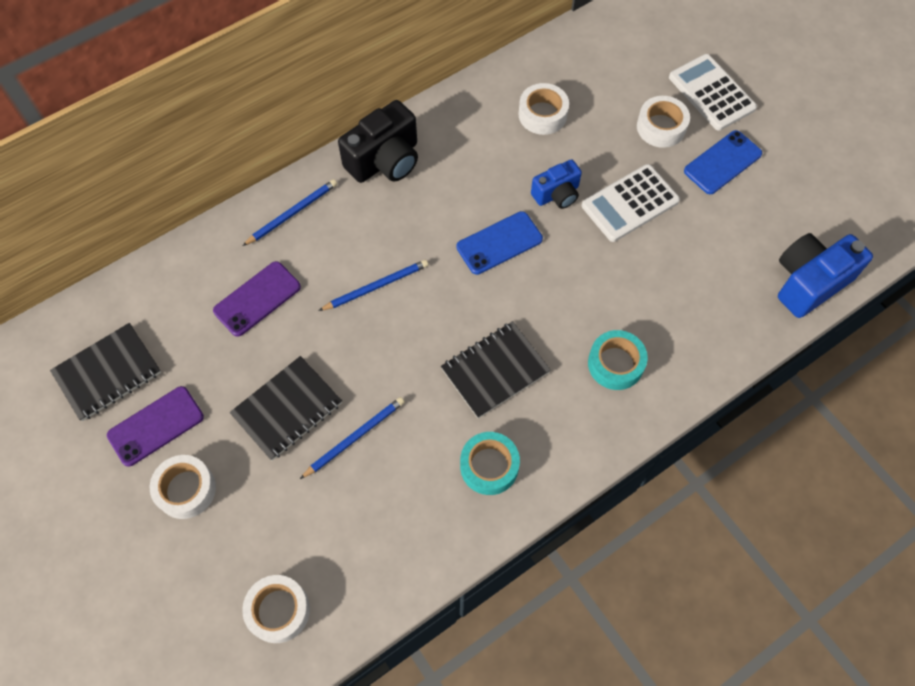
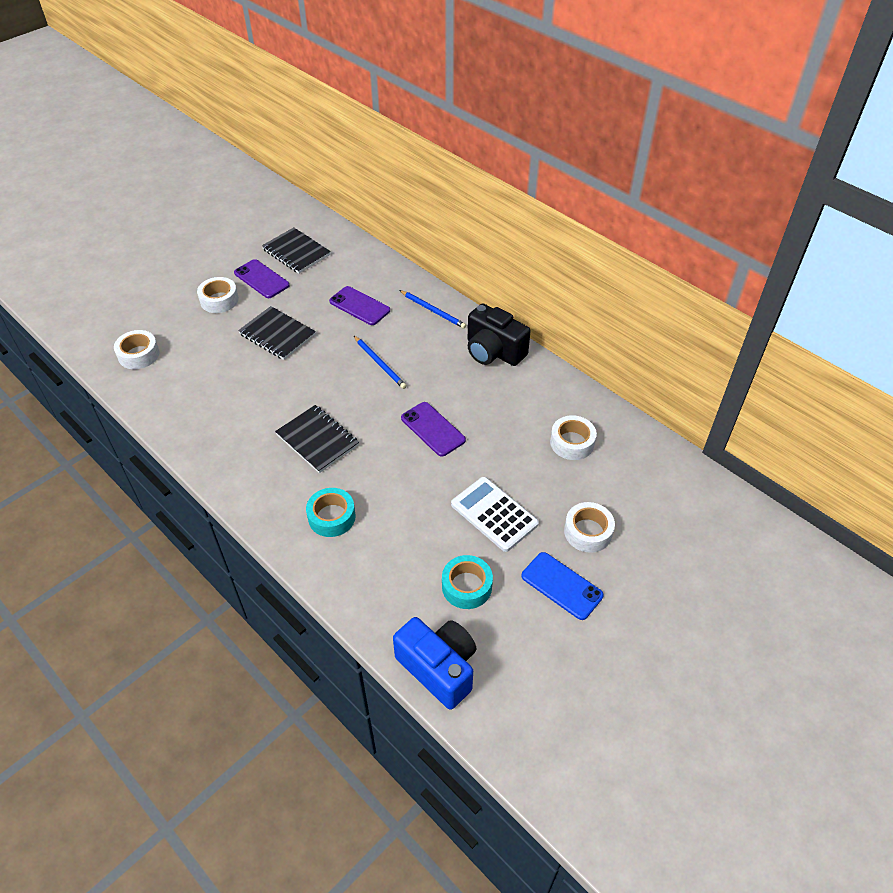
camera: 80 degrees right, 15 degrees down
(355, 437) = (258, 371): blue pencil -> none
(489, 466) = (238, 446): turquoise tape -> turquoise tape (466, 586)
(499, 243) = (433, 429): blue phone -> purple phone
(557, 194) = (490, 461): blue camera -> none
(711, 93) = (645, 572): white calculator -> none

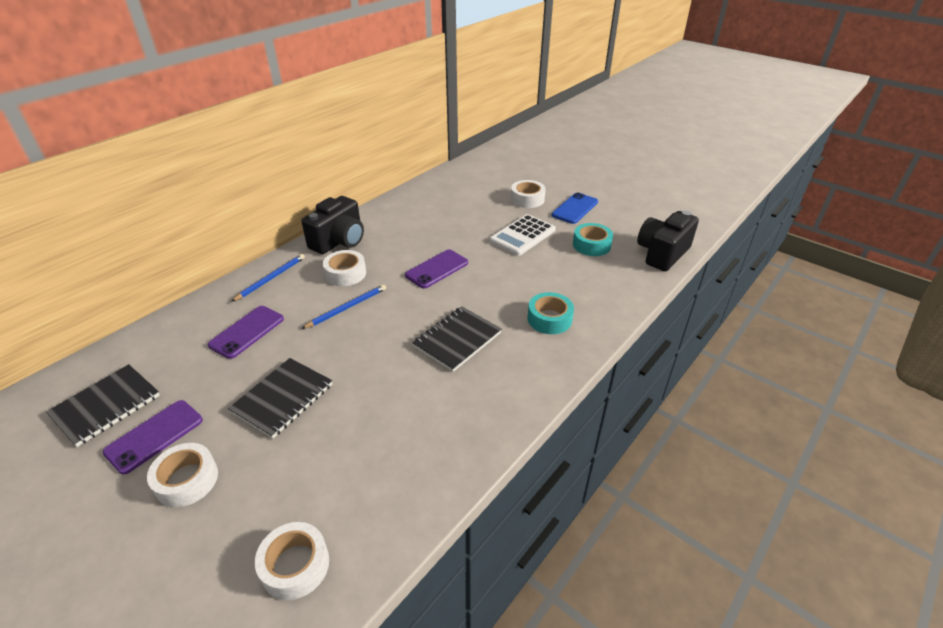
camera: 95 degrees left, 10 degrees down
(439, 668) = (662, 253): blue camera -> black camera
(572, 442) = (446, 204): white tape -> white tape (345, 274)

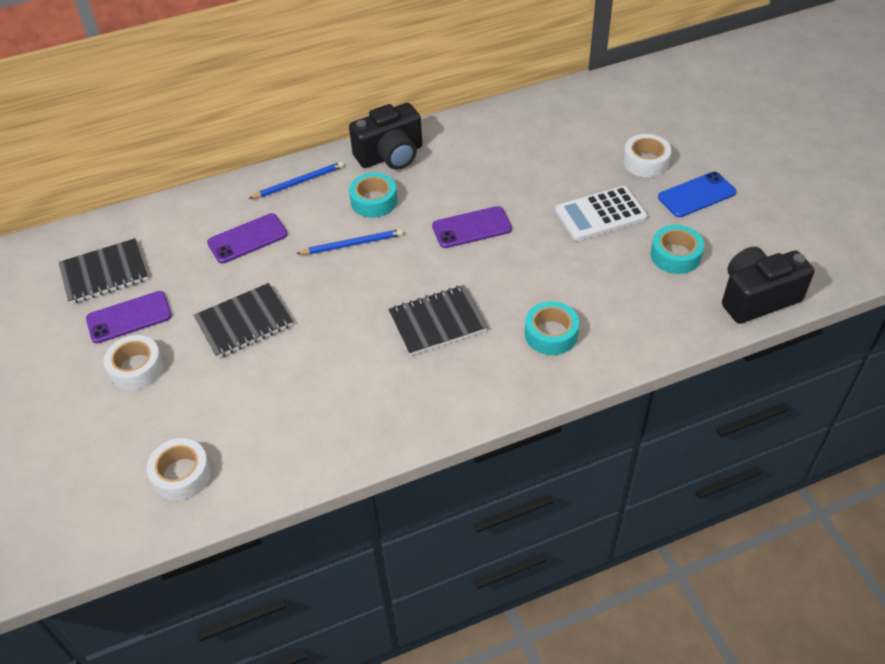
camera: 30 degrees right, 10 degrees up
(345, 274) = (374, 201): white tape -> turquoise tape

